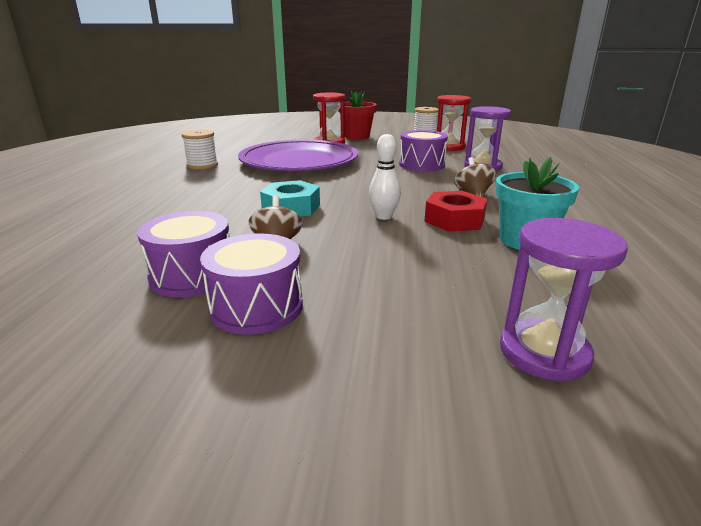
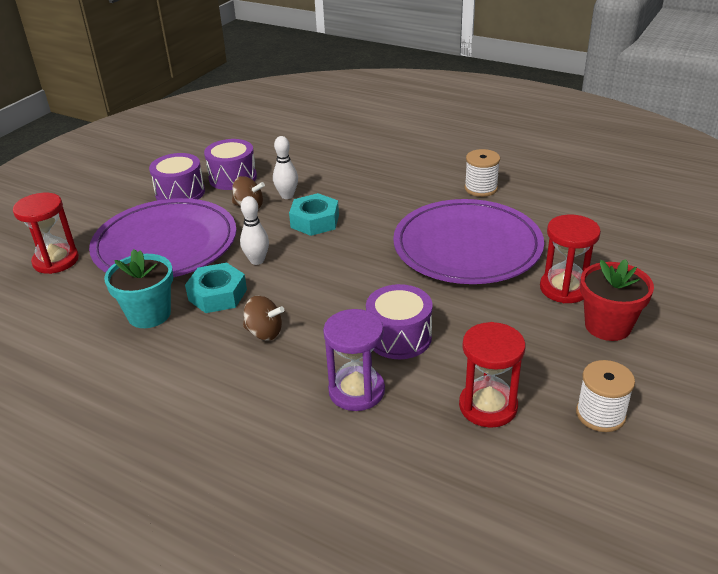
camera: 115 degrees right, 10 degrees up
(239, 229) = (287, 196): none -> white bowling pin
(404, 271) = (165, 244): none -> purple plate
(454, 220) = (217, 295): red nut -> turquoise nut
(544, 352) = (56, 261): purple hourglass -> red hourglass

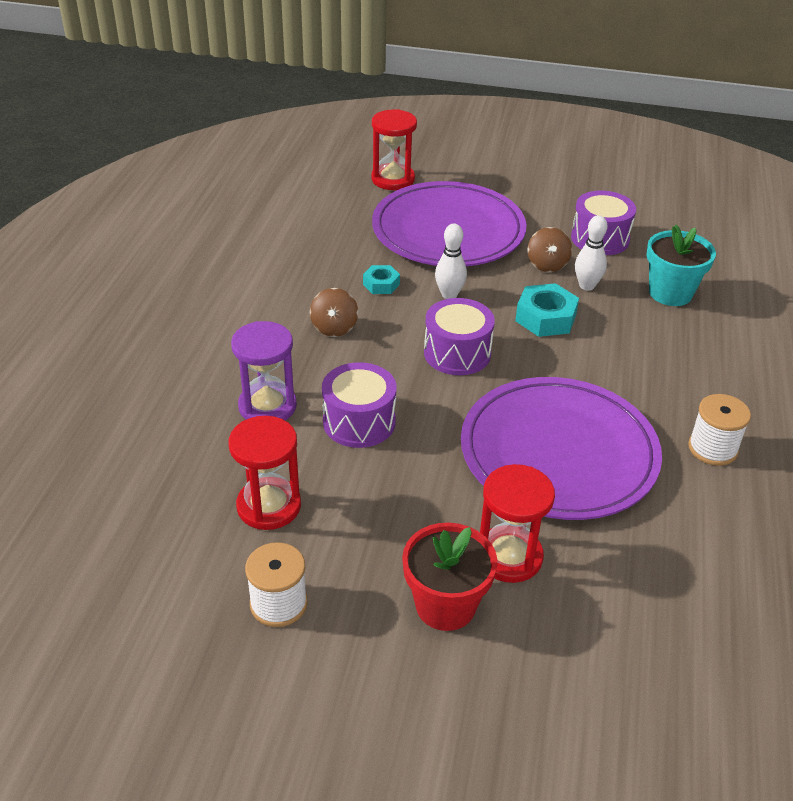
camera: 70 degrees right, 5 degrees up
(149, 314) = (336, 253): turquoise flower pot -> turquoise flower pot (670, 293)
(180, 193) = (546, 213): purple drum -> purple drum (457, 353)
(217, 295) = (381, 284): turquoise nut -> turquoise nut, size x0.60

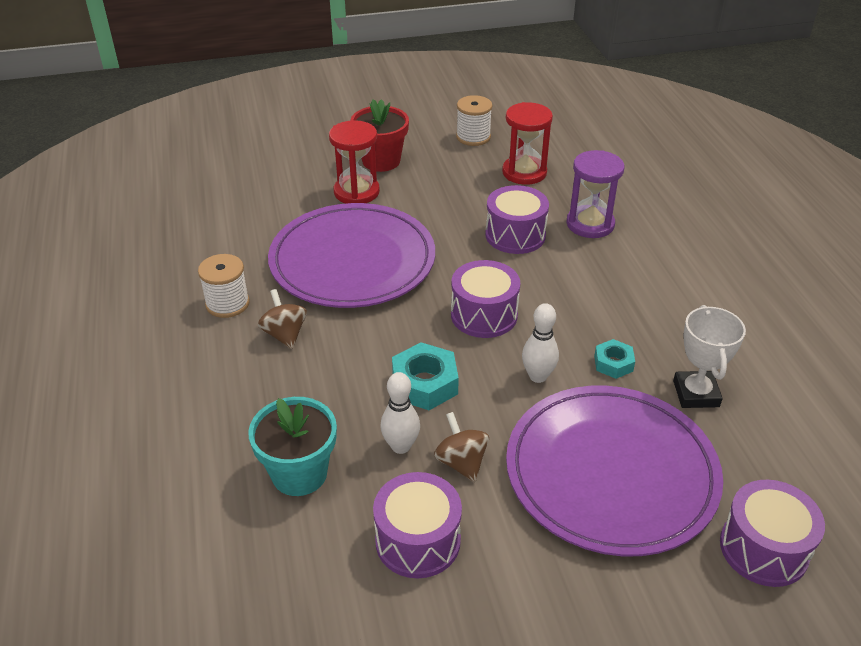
camera: 155 degrees right, 0 degrees up
(334, 328) = (608, 301): brown spinning top -> brown spinning top (285, 334)
(341, 249) = (696, 394): none -> white trophy
(393, 179) = (763, 548): red hourglass -> purple drum

